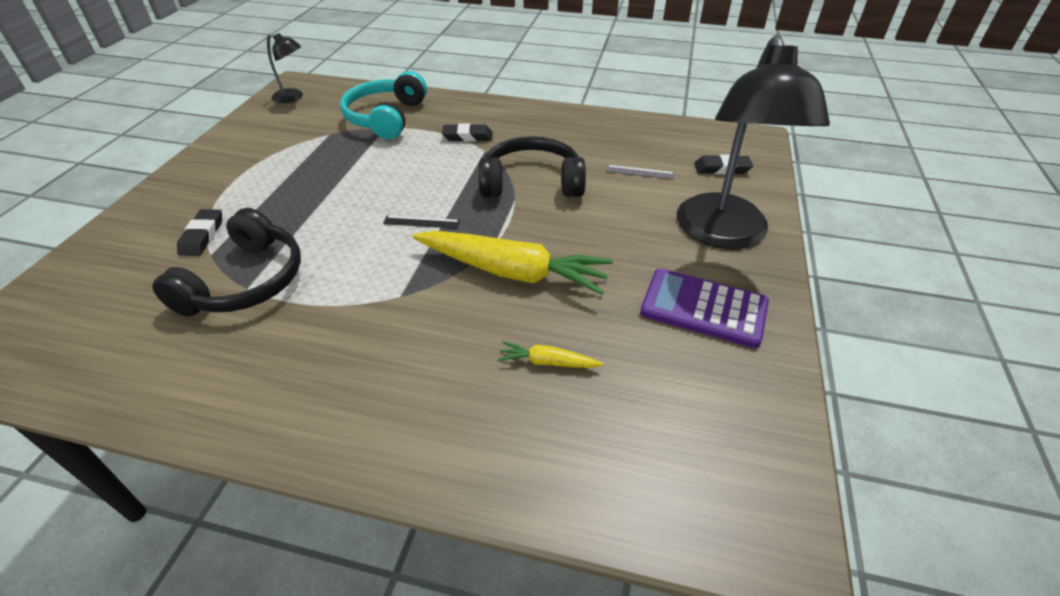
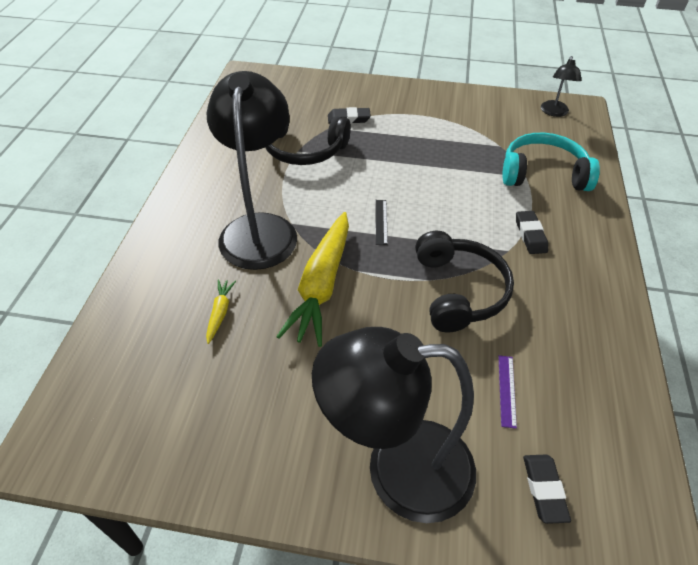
camera: 85 degrees right, 5 degrees up
(401, 327) = (260, 228): none -> black lamp
(640, 172) = (507, 390): grey ruler -> purple ruler
(703, 308) = (277, 431): purple calculator -> none

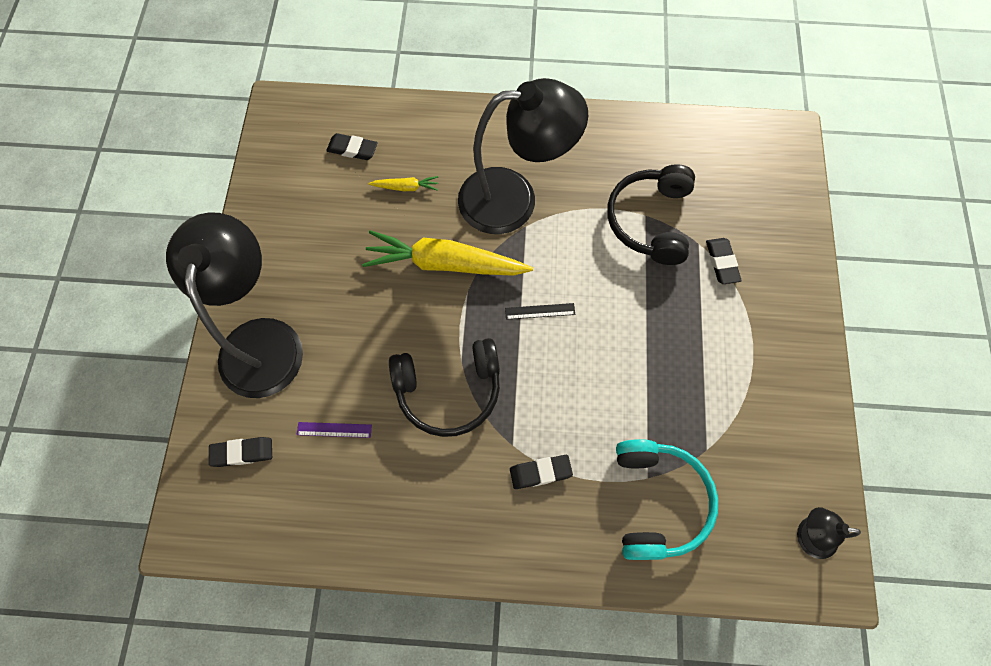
camera: 85 degrees right, 20 degrees up
(149, 363) = (352, 149): none -> black eraser

